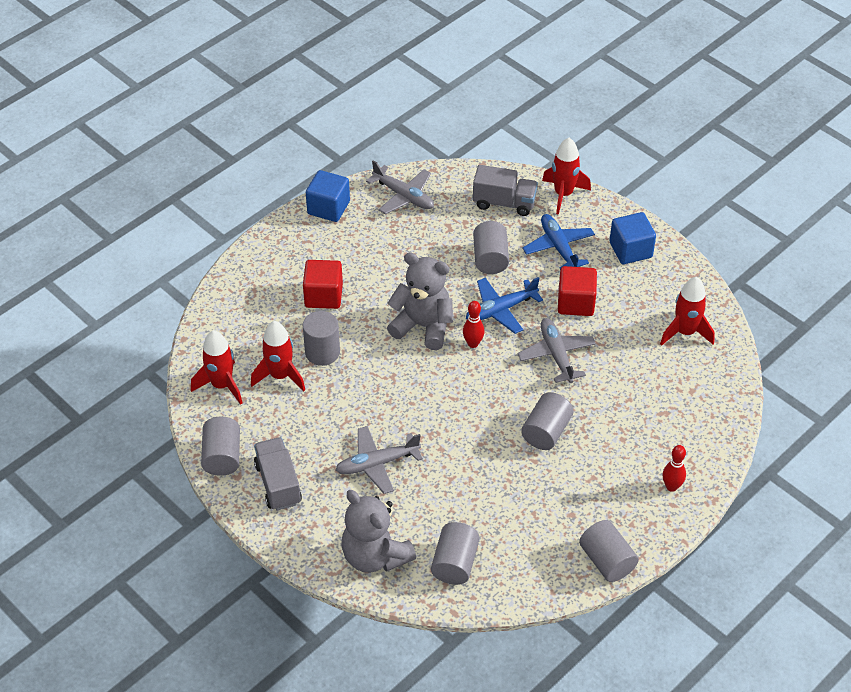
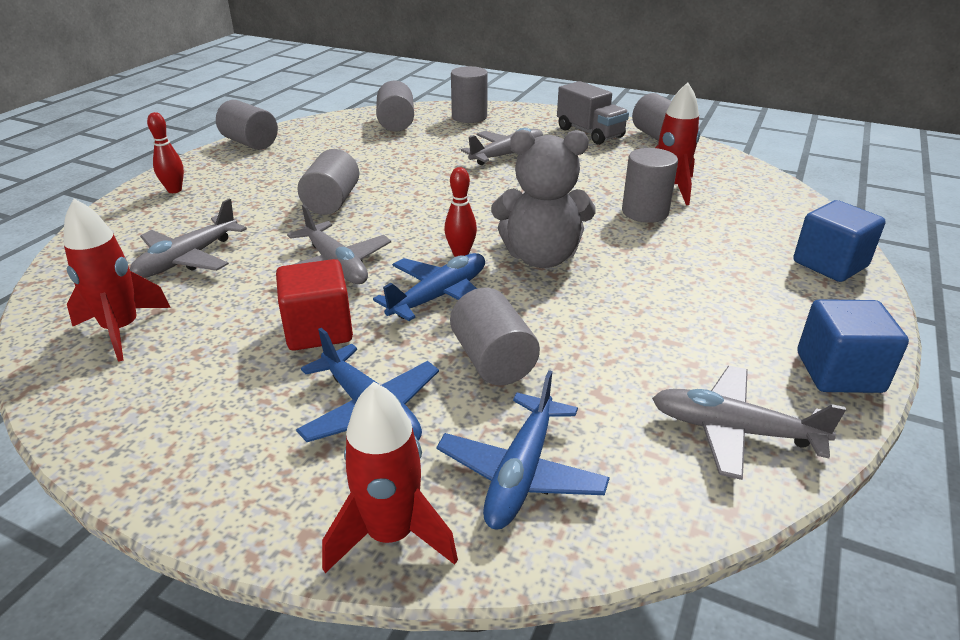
camera: 160 degrees right, 15 degrees down
(222, 385) = (720, 172): red rocket -> none
(323, 296) = (704, 260): red cube -> none
(375, 556) = (469, 117): grey teddy bear -> grey cylinder
(504, 203) = (521, 473): grey truck -> blue plane
(630, 250) = (215, 441): blue cube -> blue cube (830, 264)
(653, 388) = (187, 259): none -> grey plane

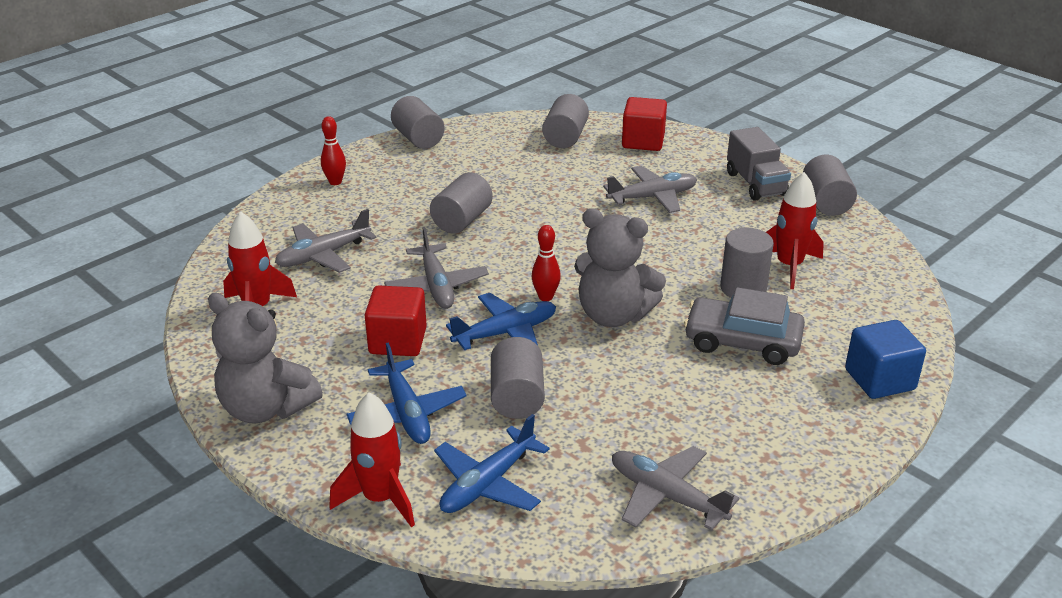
camera: 20 degrees right, 0 degrees up
(175, 449) = (266, 408): none -> grey teddy bear
(469, 117) = (643, 141): grey cylinder -> red cube
(681, 257) = (742, 342): none -> grey car
(839, 372) = (794, 475): blue cube -> none

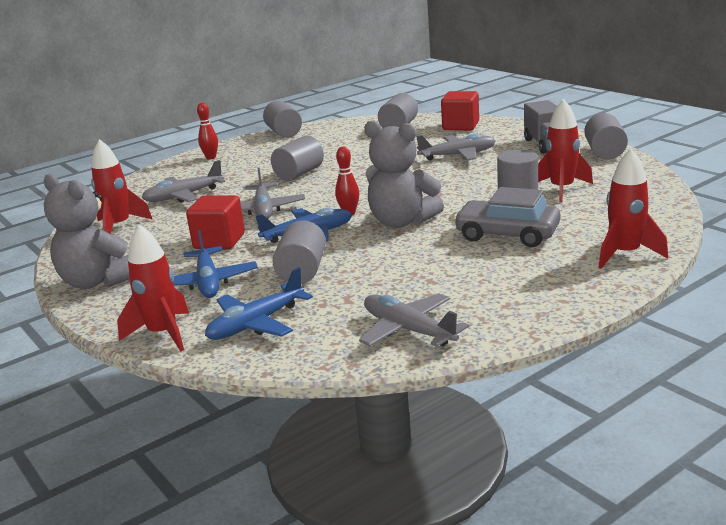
camera: 10 degrees right, 10 degrees down
(879, 380) = (625, 254): blue cube -> red rocket

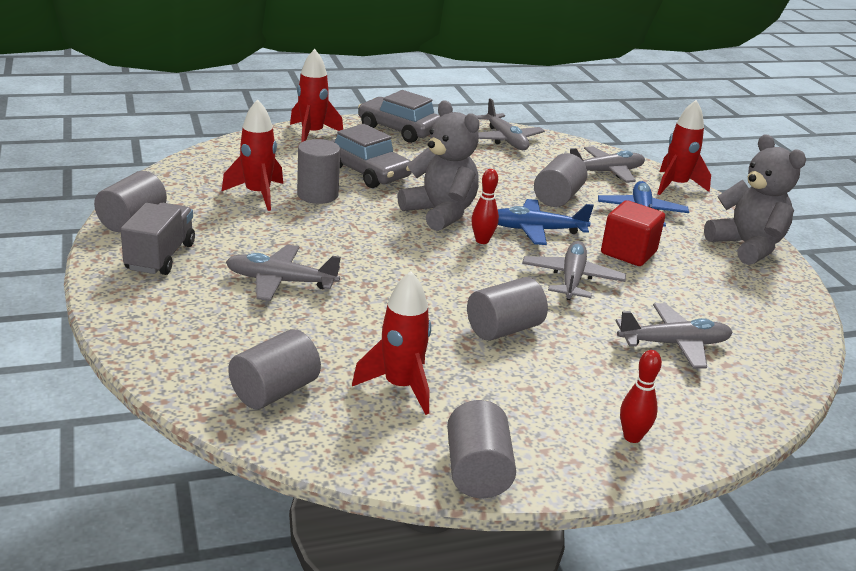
camera: 165 degrees left, 5 degrees up
(119, 226) = (751, 316): red rocket -> red rocket (400, 387)
(256, 324) = (606, 172): blue plane -> grey plane
(460, 126) = (190, 347): red cube -> none
(549, 295) = (399, 130): none -> grey car

